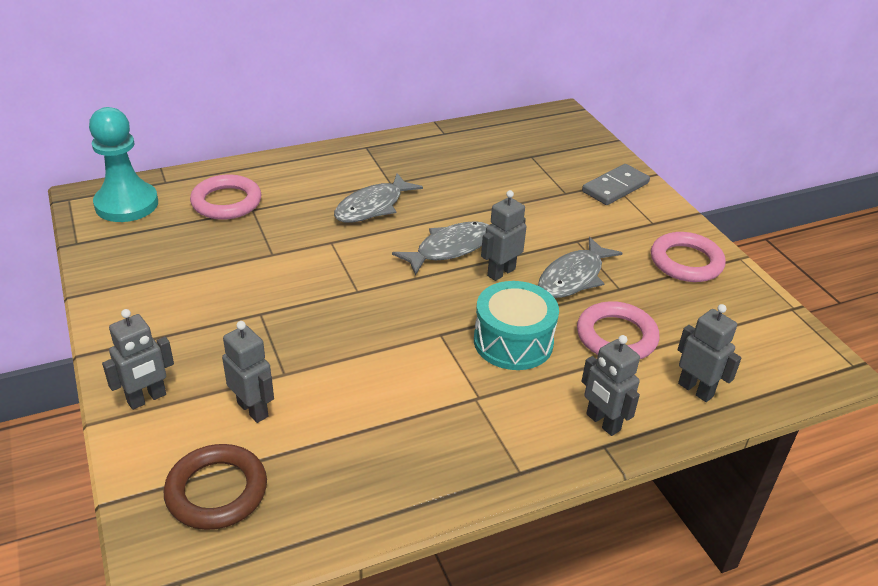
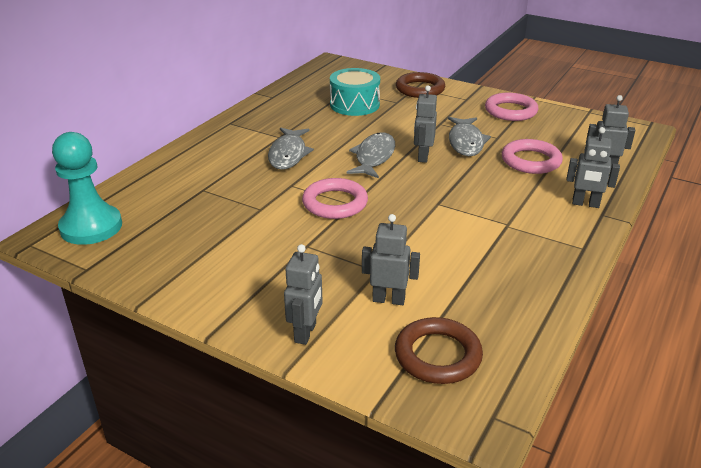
camera: 35 degrees left, 5 degrees down
(226, 202) = (175, 193): pink ring -> pink ring (335, 203)
(513, 342) = (483, 188): turquoise drum -> turquoise drum (354, 105)
(615, 187) = (420, 89): grey domino -> brown ring

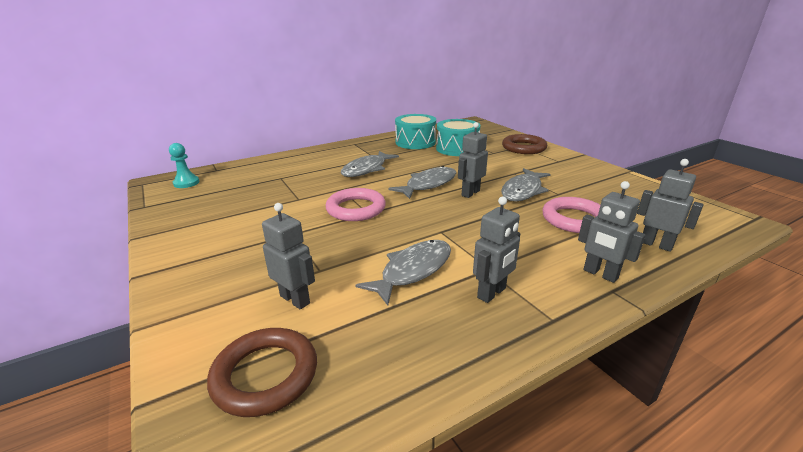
camera: 30 degrees right, 5 degrees down
(91, 227) = (186, 183): turquoise pawn -> turquoise pawn, size x0.53
(299, 105) = (415, 142): none -> turquoise drum
(306, 333) = (195, 302): grey robot -> grey robot (492, 293)
(453, 245) = (413, 271): none -> grey fish
(510, 111) = (594, 176): pink ring -> none

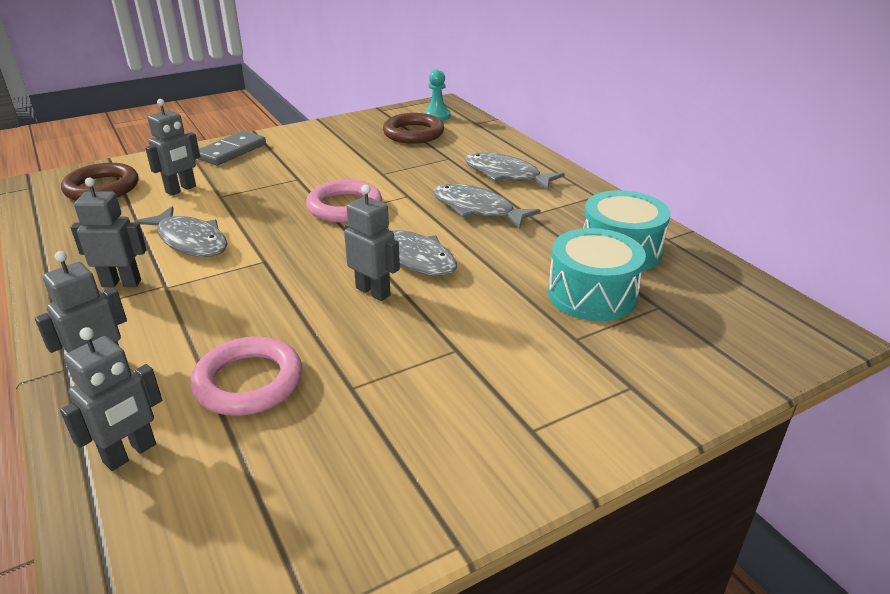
camera: 90 degrees right, 5 degrees up
(196, 282) = (231, 151): none -> grey domino
(492, 293) = (121, 283): grey robot -> grey robot turned 135 degrees clockwise
(523, 148) = (619, 389): brown ring -> brown ring (413, 133)
(523, 191) = (371, 346): grey fish -> grey fish (506, 175)

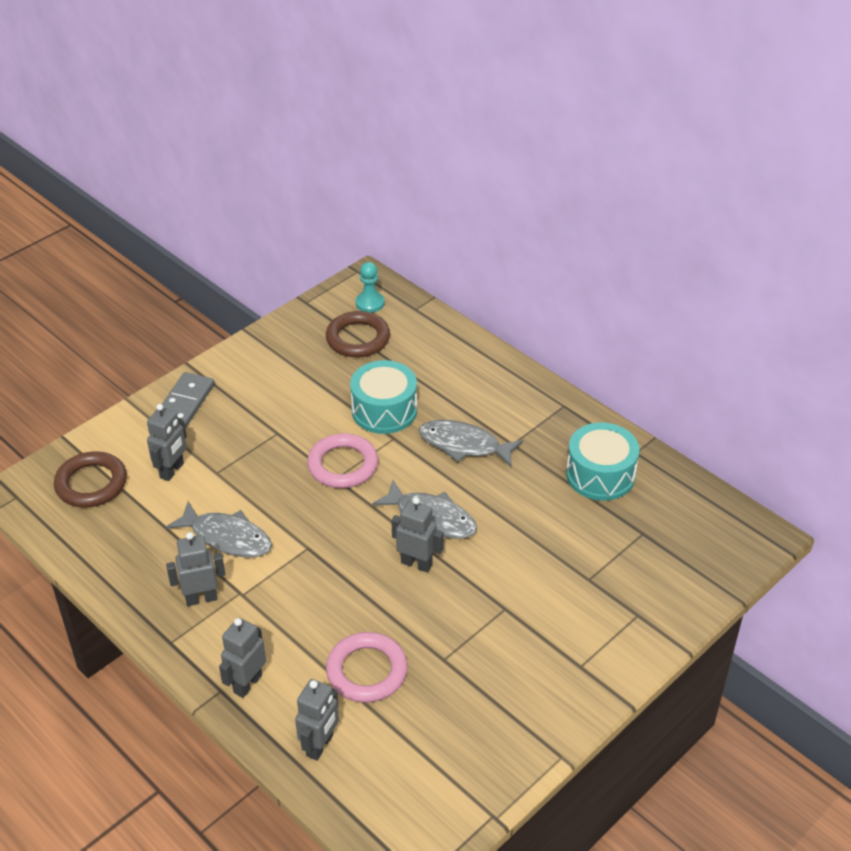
camera: 15 degrees left, 10 degrees up
(506, 175) = (473, 390): grey fish -> none
(592, 294) = (589, 531): turquoise drum -> turquoise drum (384, 410)

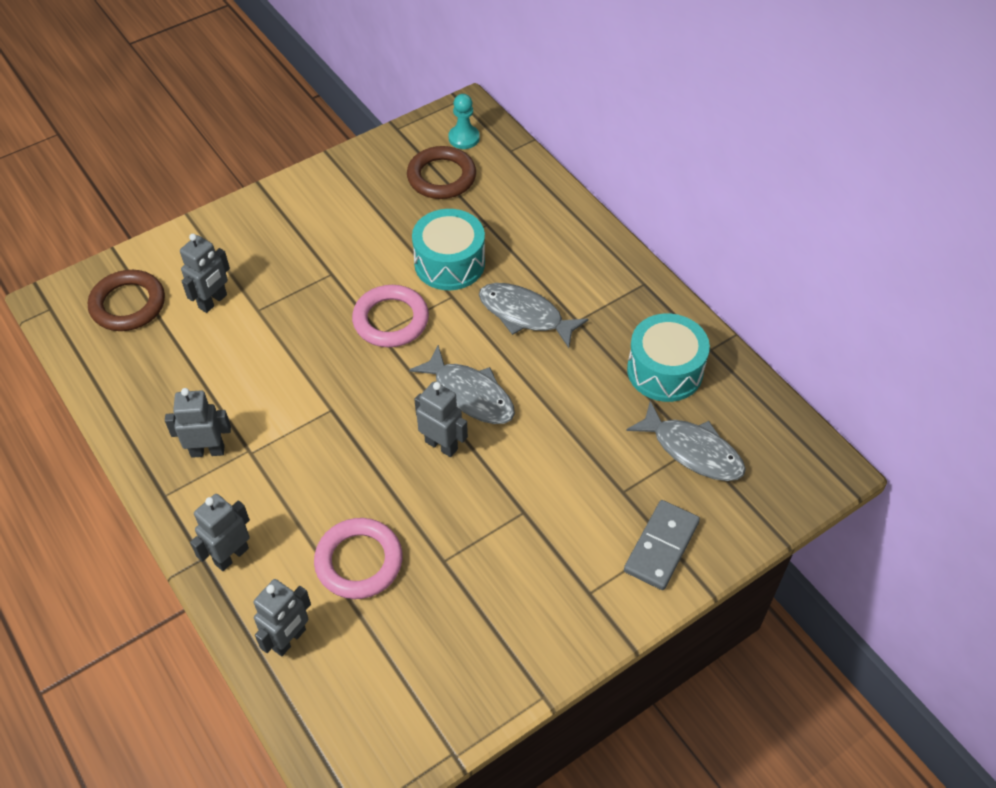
camera: 10 degrees right, 10 degrees up
(185, 403) = (245, 226): grey domino -> grey domino (661, 546)
(227, 537) = (251, 385): grey fish -> grey fish (692, 450)

